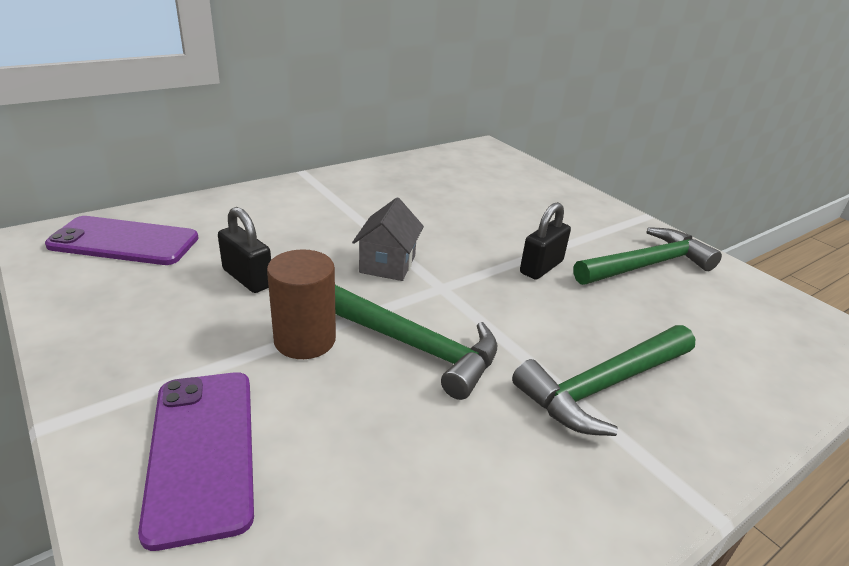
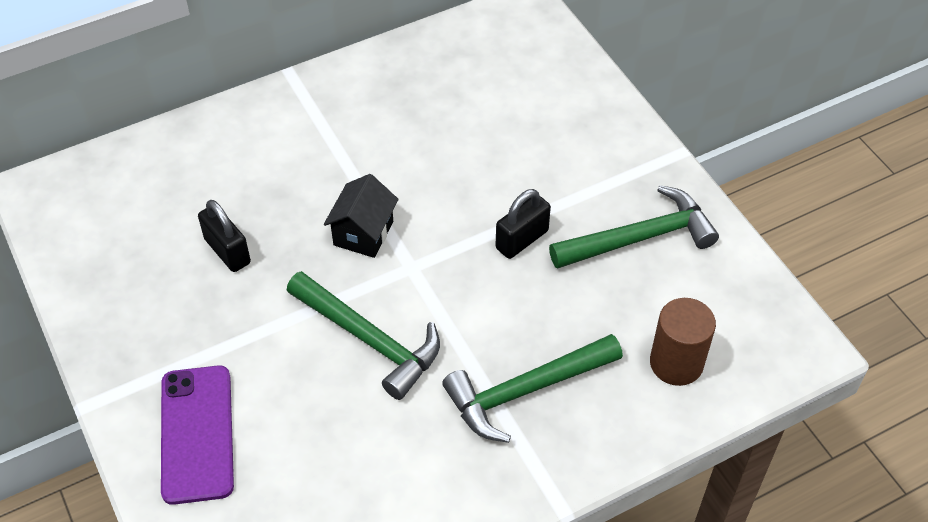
camera: 10 degrees right, 20 degrees up
(124, 242) = (110, 197): purple phone -> none
(305, 340) = (276, 330): brown cylinder -> brown cylinder (676, 363)
(387, 264) = (363, 233): grey house -> black house

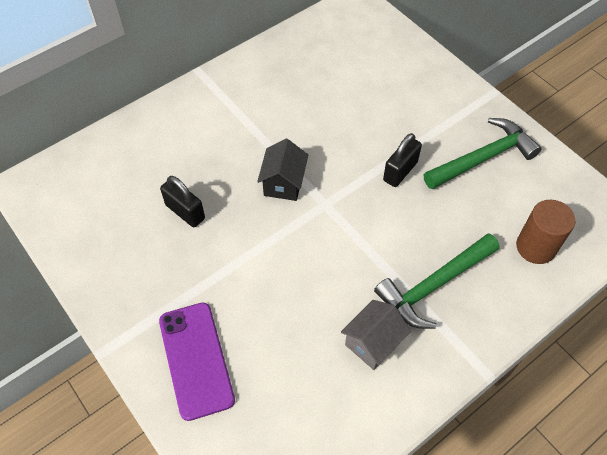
camera: 10 degrees left, 5 degrees up
(369, 340) = (309, 264): green hammer -> none
(425, 449) = (373, 343): none -> grey house

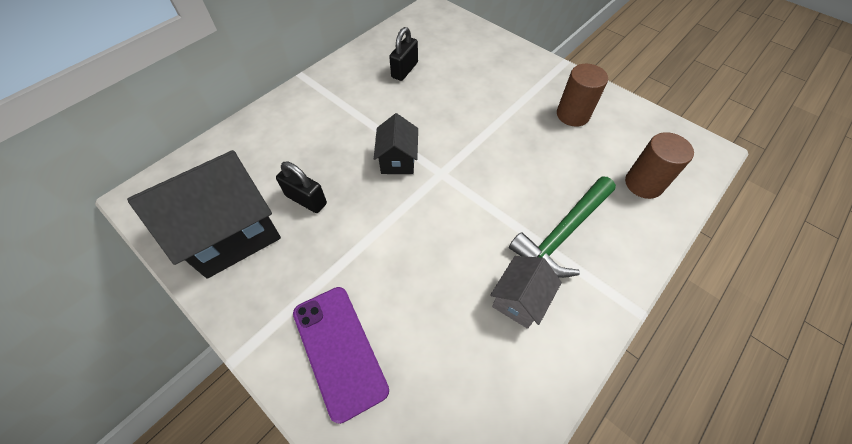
camera: 10 degrees left, 0 degrees up
(111, 235) = (232, 233): none -> black house
(400, 171) = (503, 135): black padlock -> black padlock (404, 70)
(483, 158) = (572, 115): green hammer -> brown cylinder

